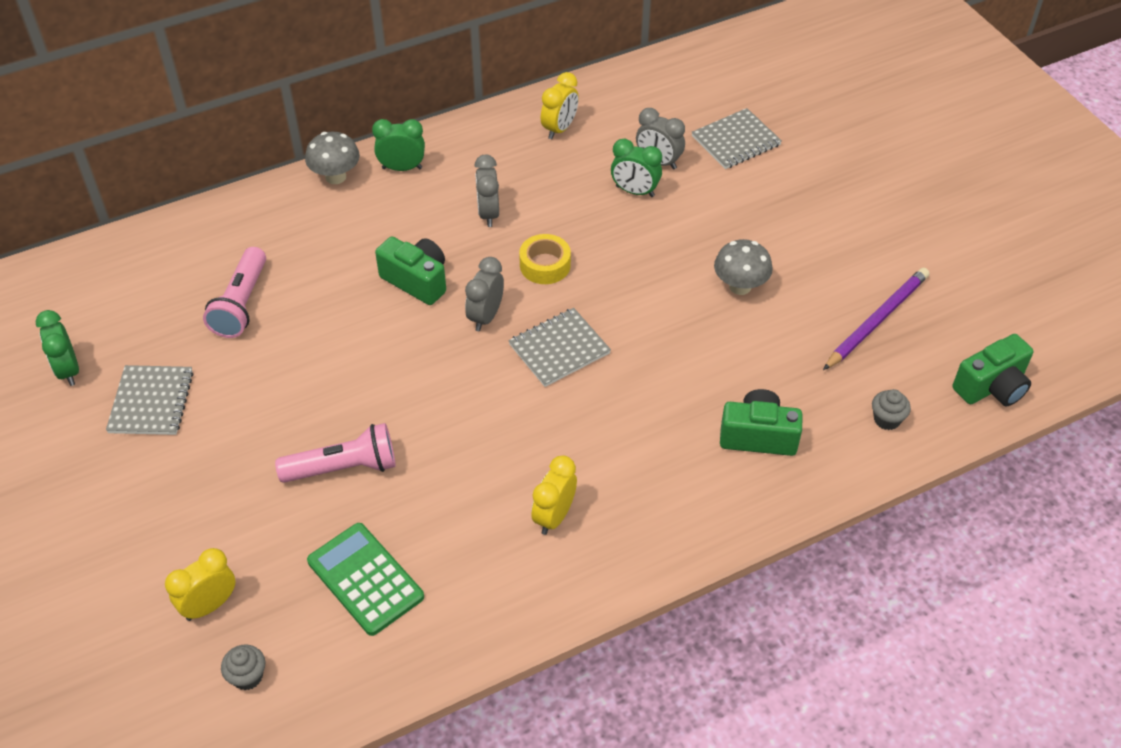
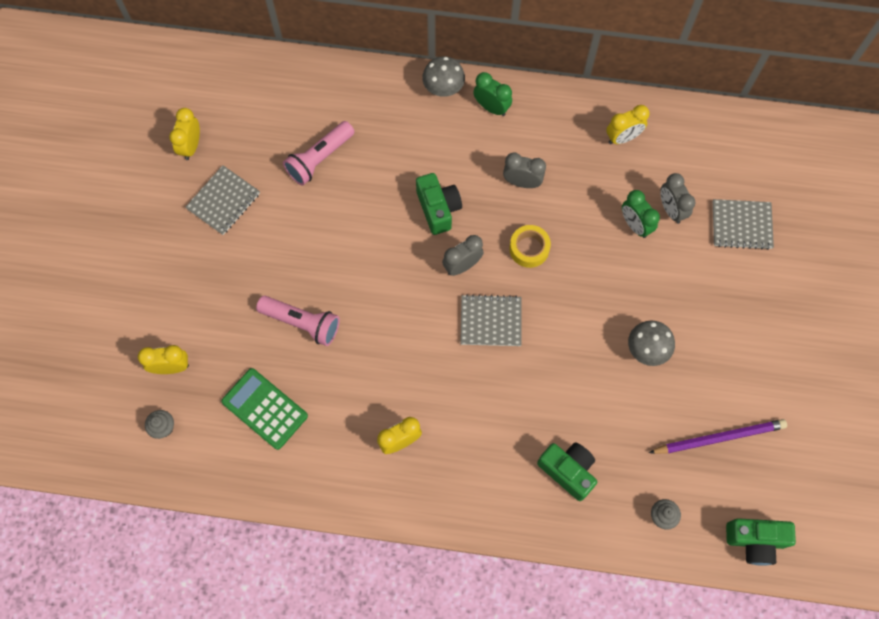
camera: 35 degrees right, 20 degrees up
(68, 370) = (191, 146): green clock -> yellow clock
(365, 579) = (265, 409): green calculator -> green calculator turned 45 degrees counterclockwise
(488, 214) = (522, 182): grey clock -> grey clock turned 75 degrees clockwise

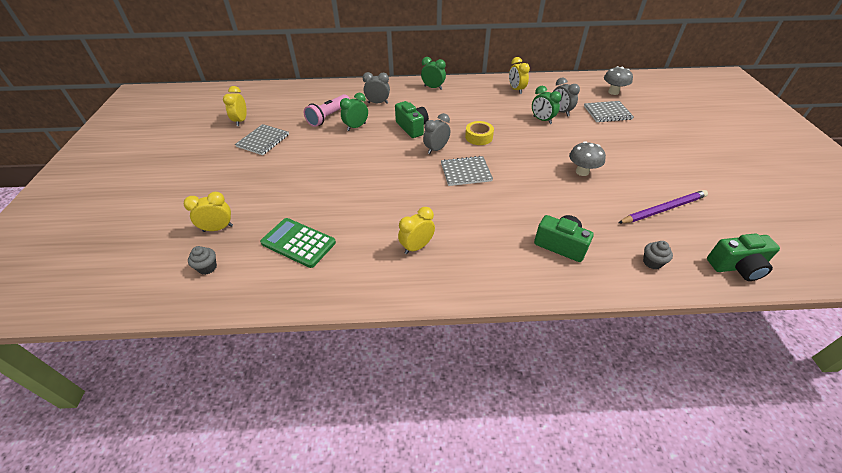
camera: 10 degrees left, 25 degrees down
(302, 323) = (325, 190): pink flashlight -> none
(357, 192) = (356, 127): none -> green clock
(443, 89) = (402, 84): grey mushroom -> grey mushroom (613, 92)
(522, 182) = (462, 112): grey clock -> grey clock (378, 103)
(622, 138) = (516, 90): yellow clock -> yellow clock turned 105 degrees clockwise

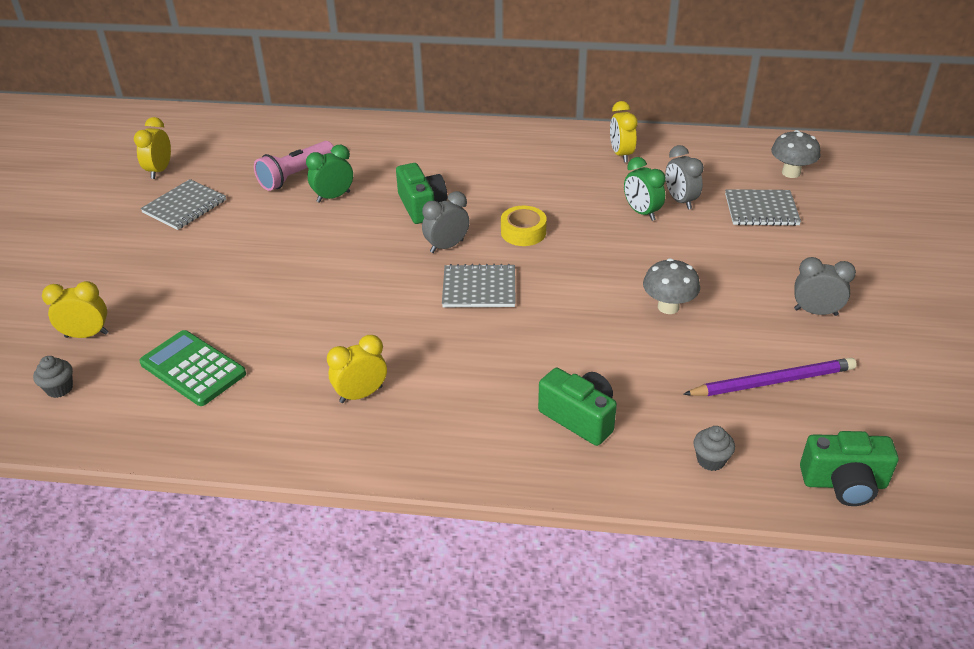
camera: 10 degrees right, 5 degrees down
(378, 103) = (381, 158): grey clock -> grey clock (815, 312)
(433, 88) = (481, 139): green clock -> none

